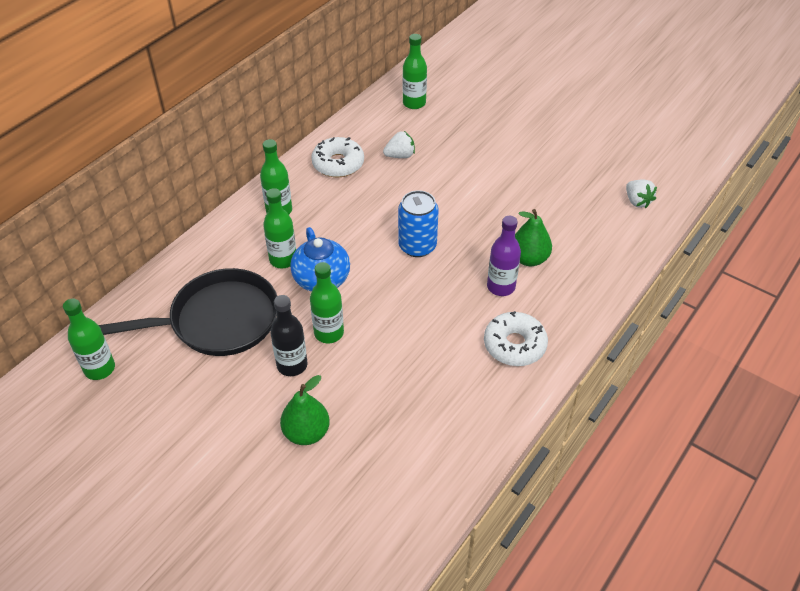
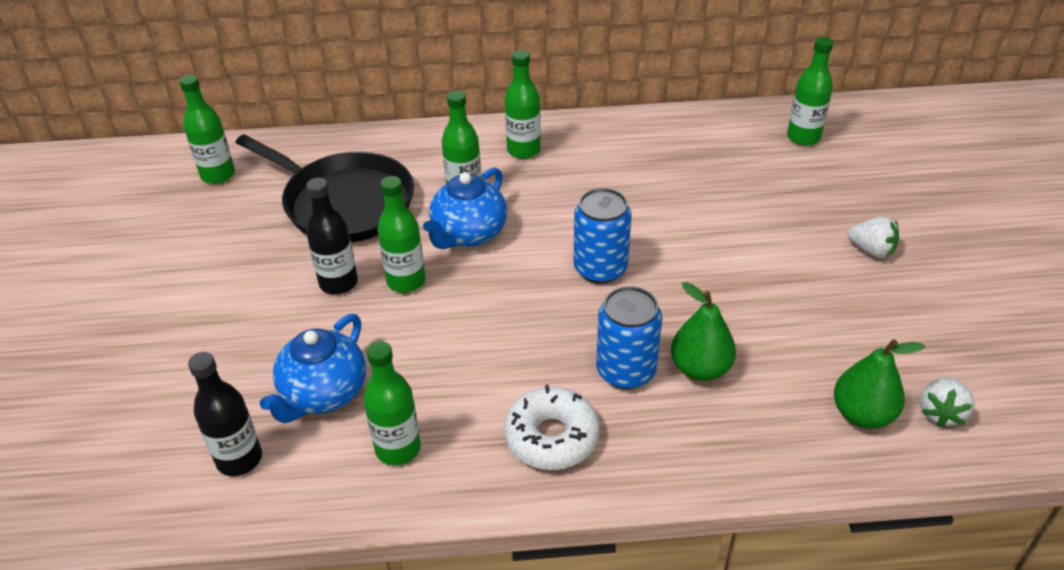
camera: 50 degrees right, 5 degrees down
(306, 433) = (264, 346): green pear -> green pear (862, 414)
(338, 164) = (637, 145): white donut -> none
(379, 425) = (323, 394): none -> blue teapot
(389, 494) = (239, 459): none -> black bottle
(400, 155) = (711, 176): white strawberry -> white strawberry (871, 250)
(457, 414) = (398, 448): none -> green bottle
(501, 287) = (626, 371): purple bottle -> blue can

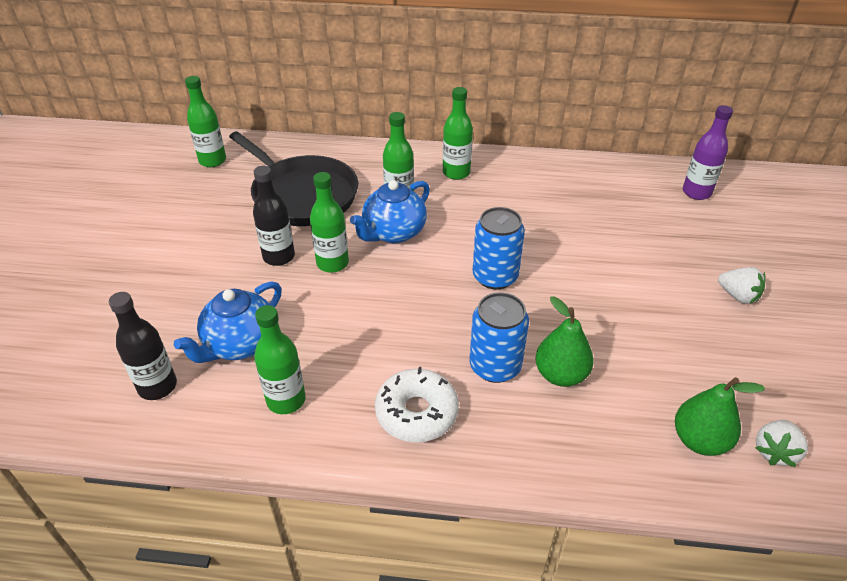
camera: 10 degrees right, 0 degrees up
(803, 137) = (696, 192): green bottle -> purple bottle

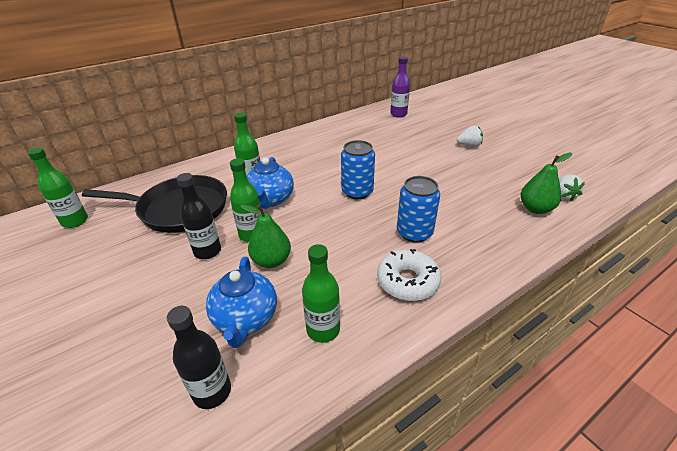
camera: 40 degrees left, 5 degrees down
(456, 173) = (270, 154): green bottle -> none
(560, 375) = (448, 217): green pear -> green pear (271, 261)

